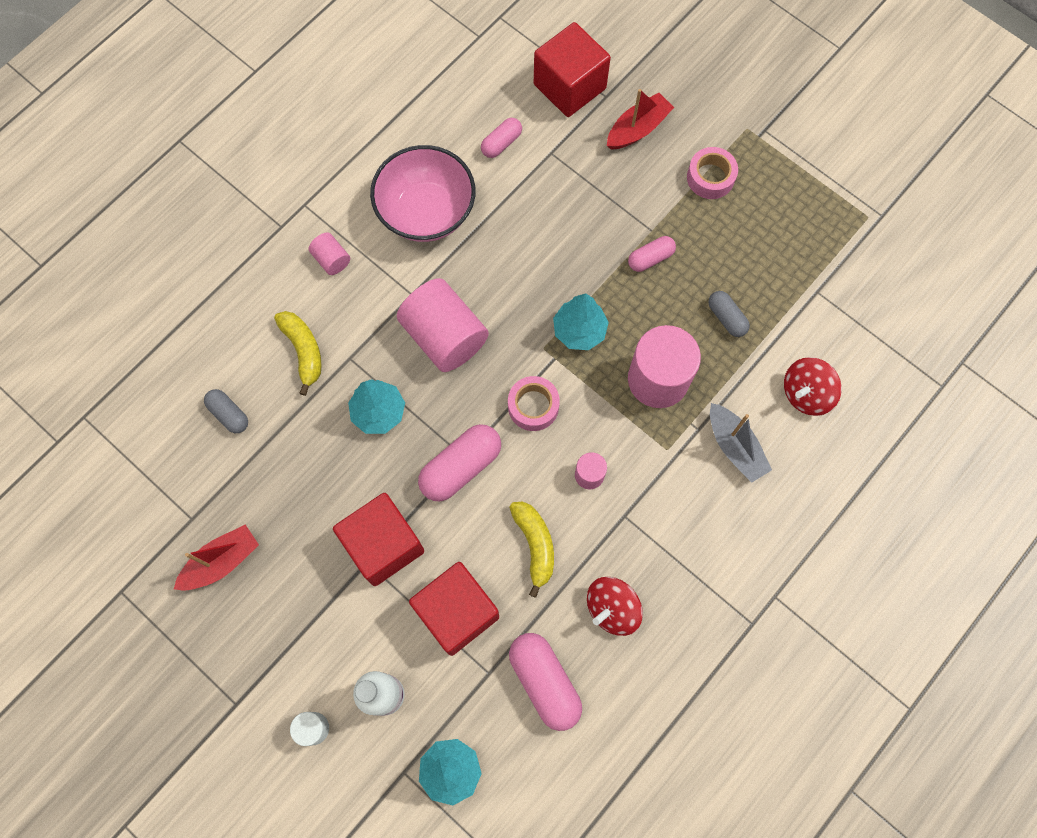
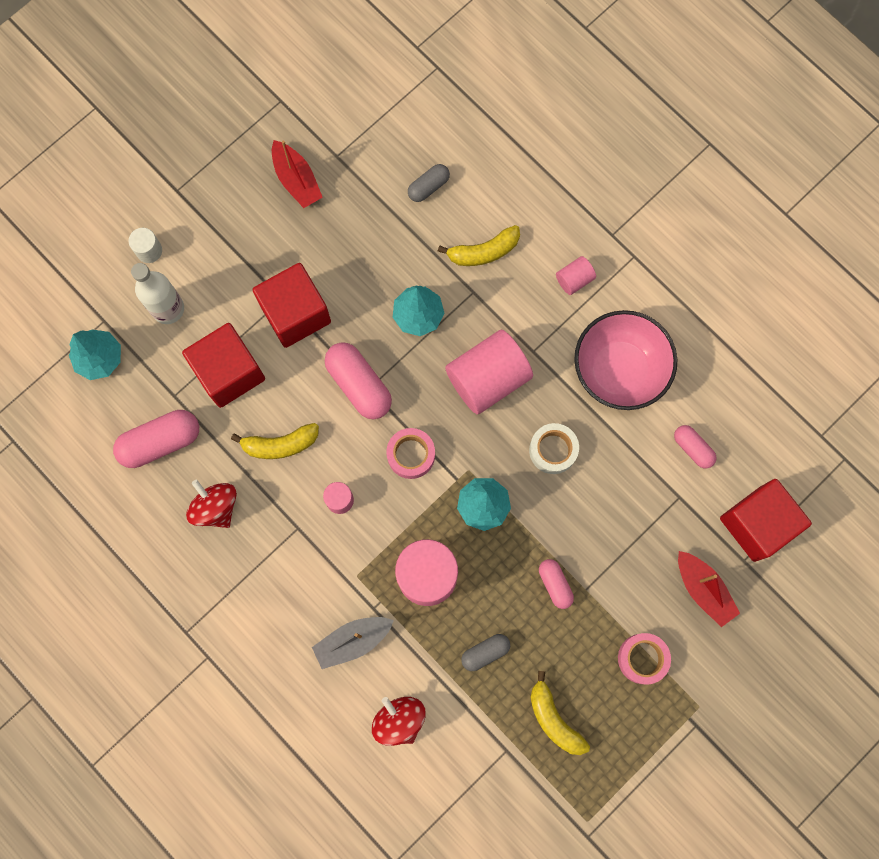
camera: 95 degrees right, 5 degrees up
(515, 269) = (553, 450): none -> white tape
(780, 251) = (553, 719): none -> yellow banana

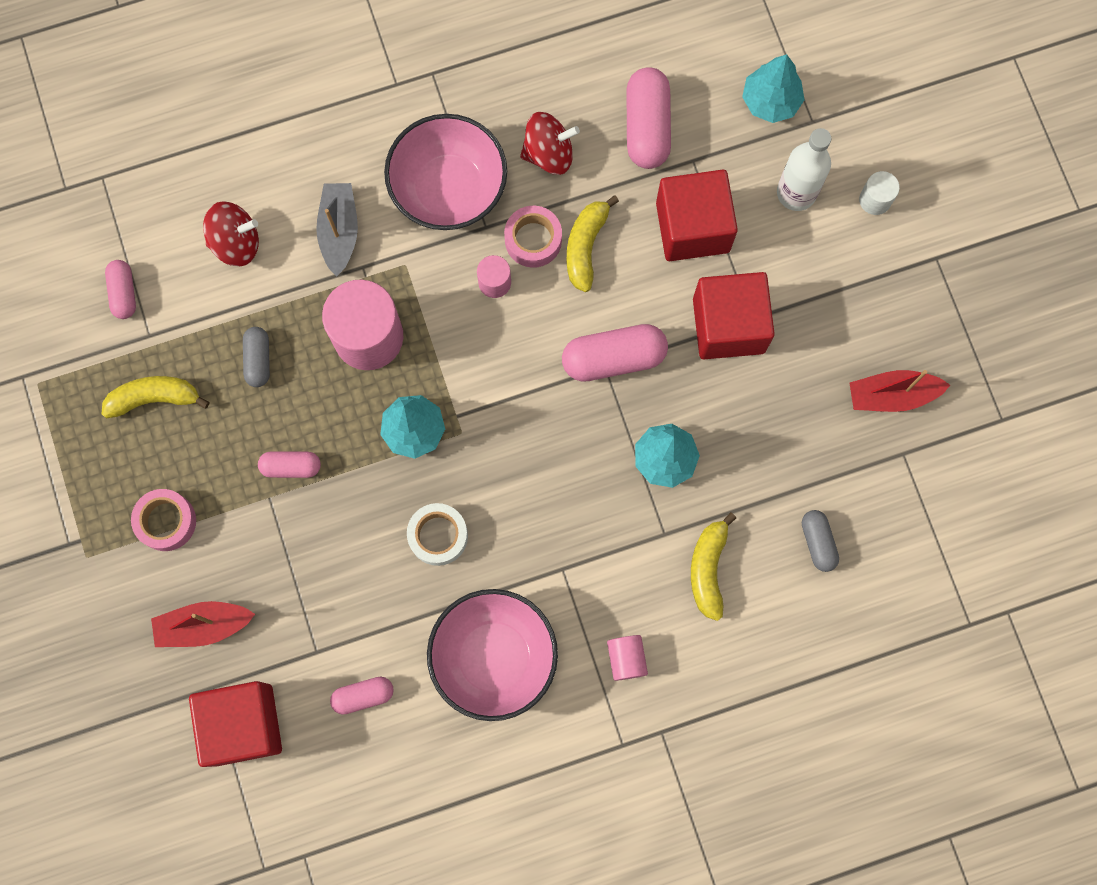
camera: 115 degrees right, 0 degrees up
(279, 571) = (449, 189): none -> pink bowl
(411, 455) = (508, 379): pink tape -> pink tape (533, 240)
(482, 790) = (124, 293): none -> pink capsule
(487, 378) = (554, 502): pink cylinder -> none

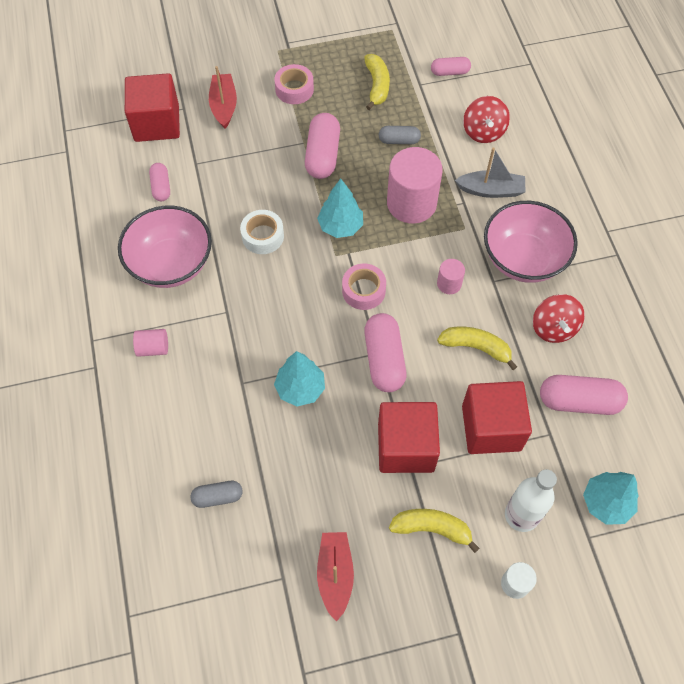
camera: 95 degrees right, 15 degrees down
(291, 467) = (322, 155): pink capsule -> pink capsule, size x1.73
(533, 240) = (482, 312): pink tape -> pink tape (363, 290)
(708, 568) = (210, 411): yellow banana -> yellow banana (432, 528)

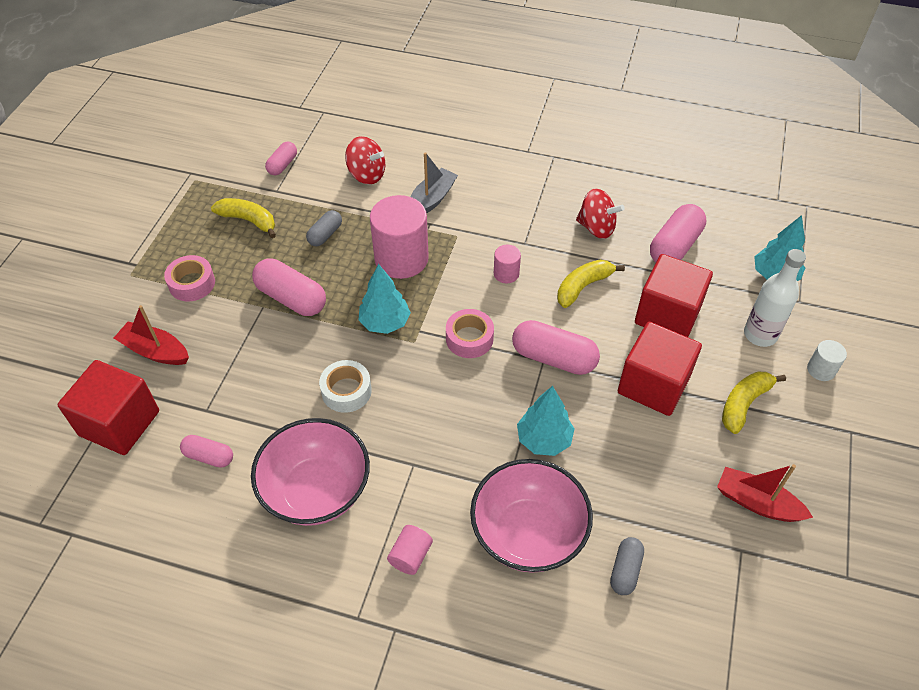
camera: 60 degrees left, 10 degrees down
(523, 259) = (517, 213): pink bowl -> pink bowl (528, 534)

